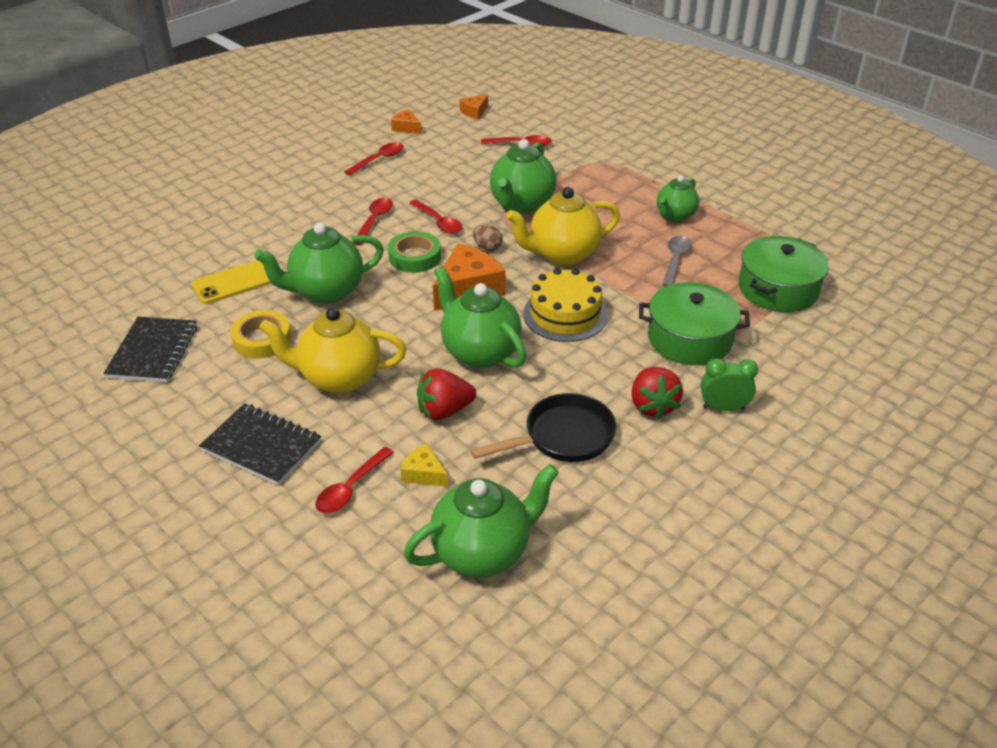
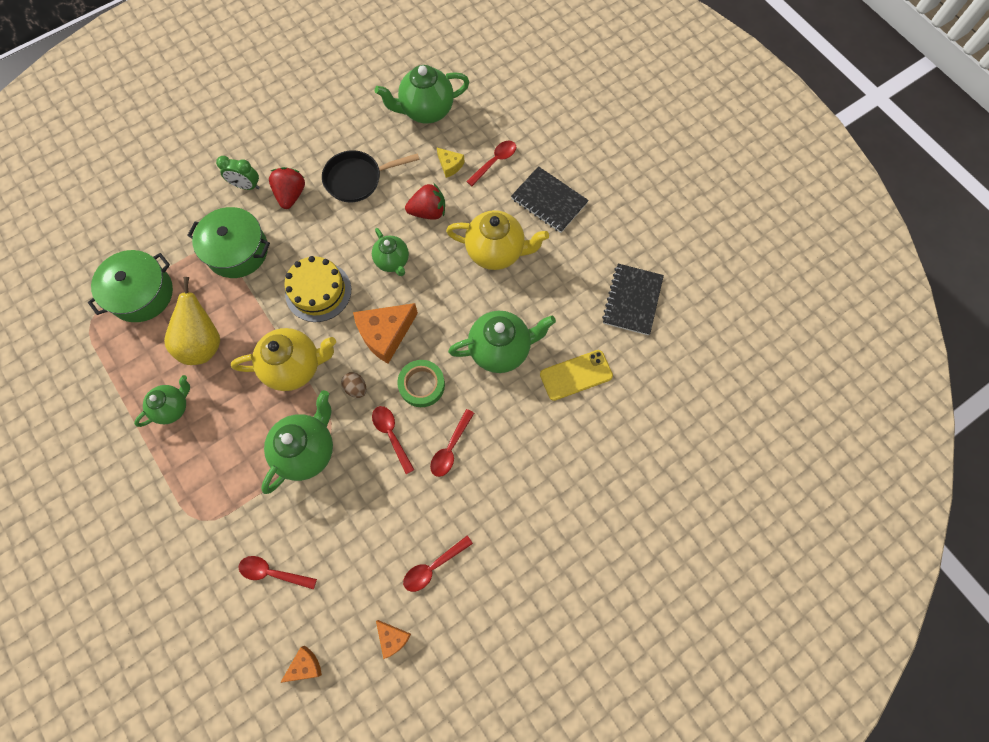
camera: 170 degrees left, 30 degrees up
(262, 339) = (551, 301): yellow tape -> none
(479, 352) = (393, 261): green teapot -> green teapot, size x0.62
(675, 260) = (203, 343): grey spoon -> yellow pear

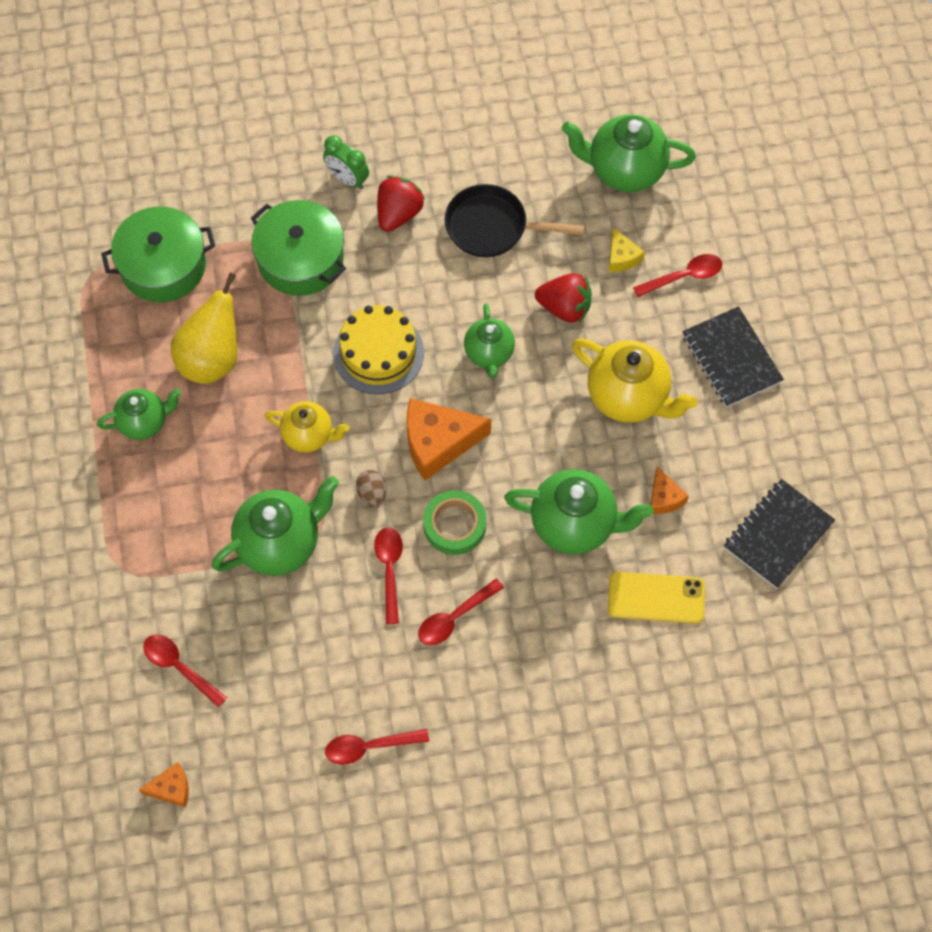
camera: 25 degrees right, 5 degrees down
(295, 367) = (309, 435): yellow teapot -> yellow teapot, size x0.62
(392, 638) = (285, 805): orange cheese -> orange cheese (664, 498)

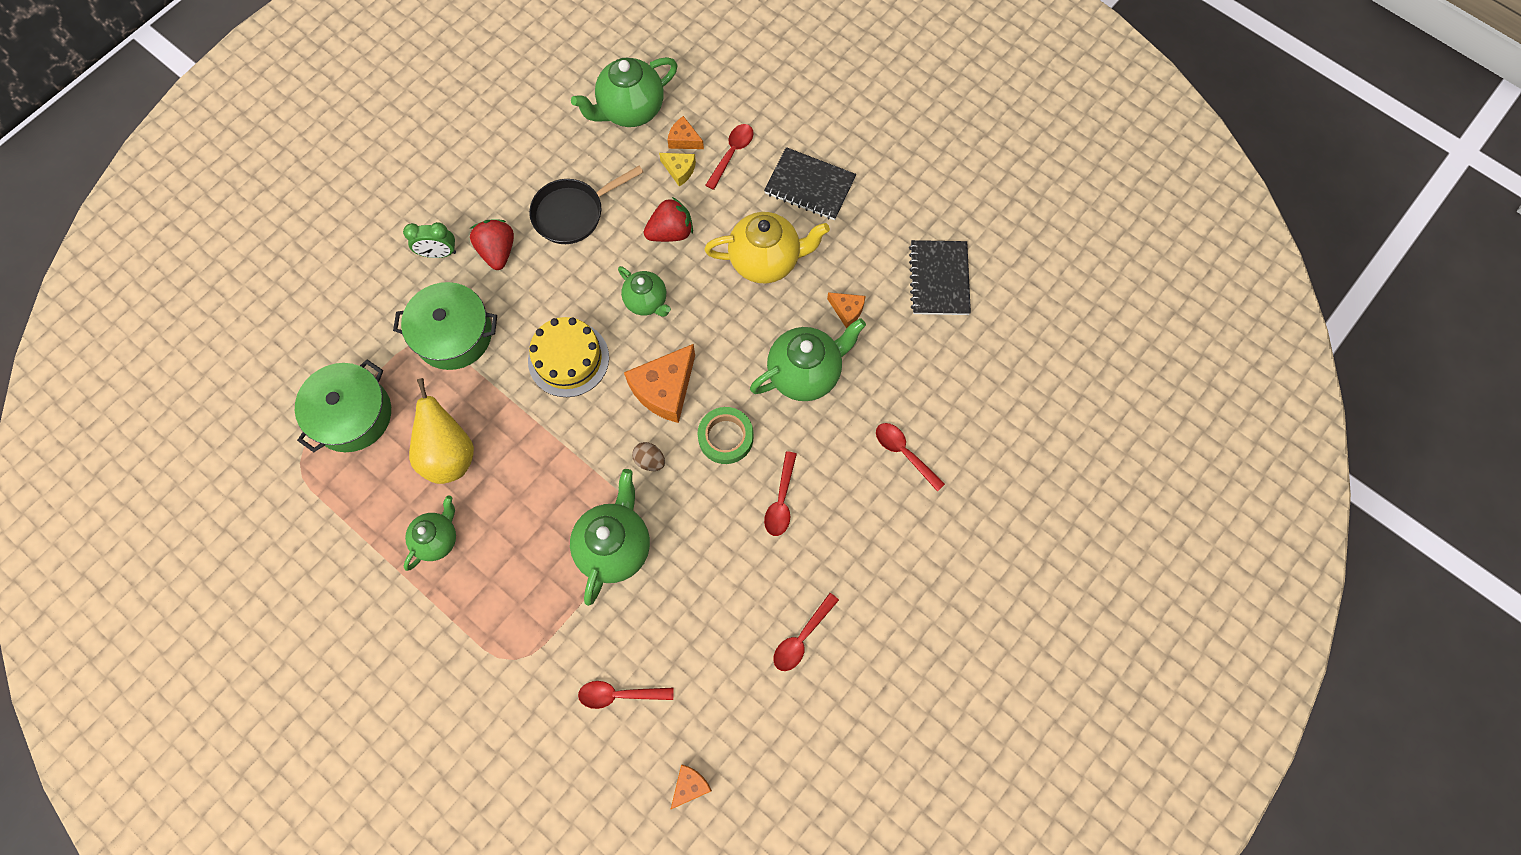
camera: 40 degrees left, 5 degrees up
(309, 435) = (569, 454): yellow teapot -> none
(389, 570) = (708, 504): red spoon -> red spoon (904, 453)
(650, 232) = (684, 140): none -> orange cheese
(656, 598) = (899, 381): yellow phone -> none

